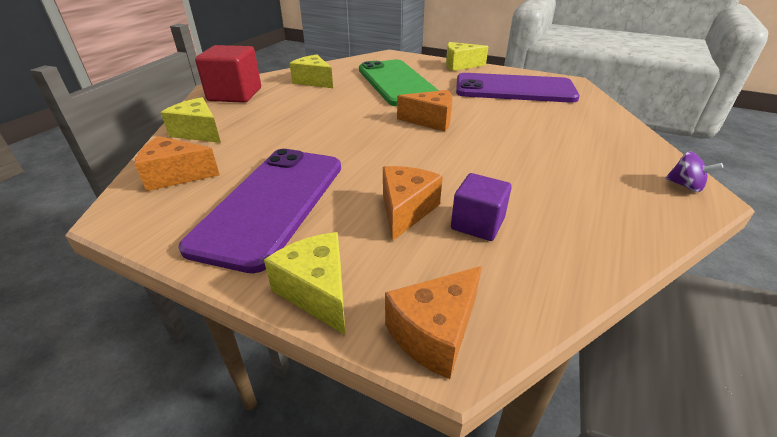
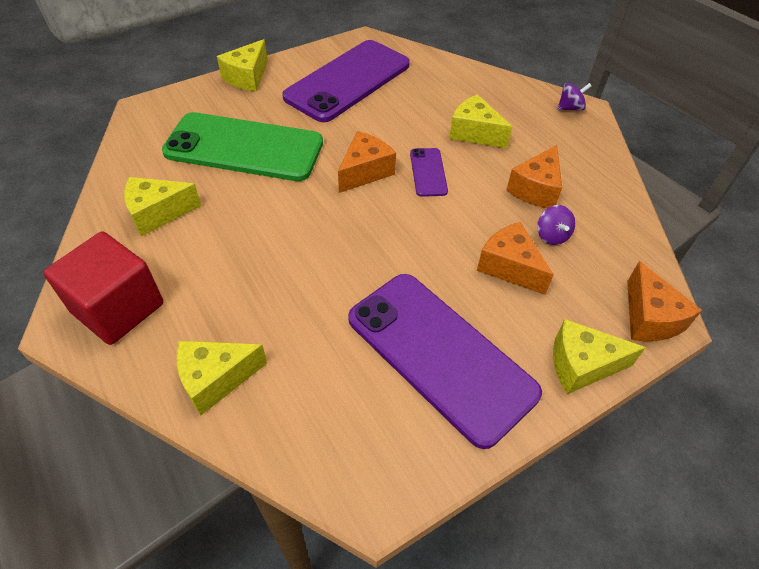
camera: 60 degrees left, 15 degrees up
(176, 175) = (322, 426): orange cheese -> orange cheese (536, 189)
(467, 142) = (428, 172): none -> purple phone
(477, 224) = (551, 235): purple cube -> purple spinning top
(549, 148) = (474, 133): none -> yellow cheese

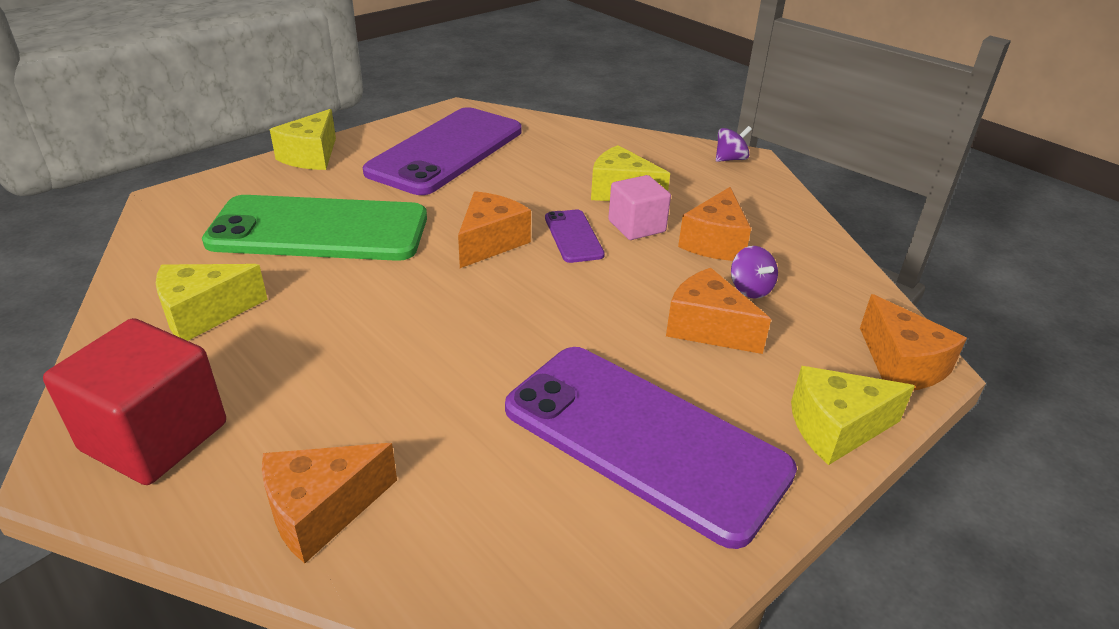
camera: 10 degrees left, 15 degrees down
(216, 379) = (322, 511): yellow cheese -> orange cheese
(478, 167) = (636, 226): none -> pink cube

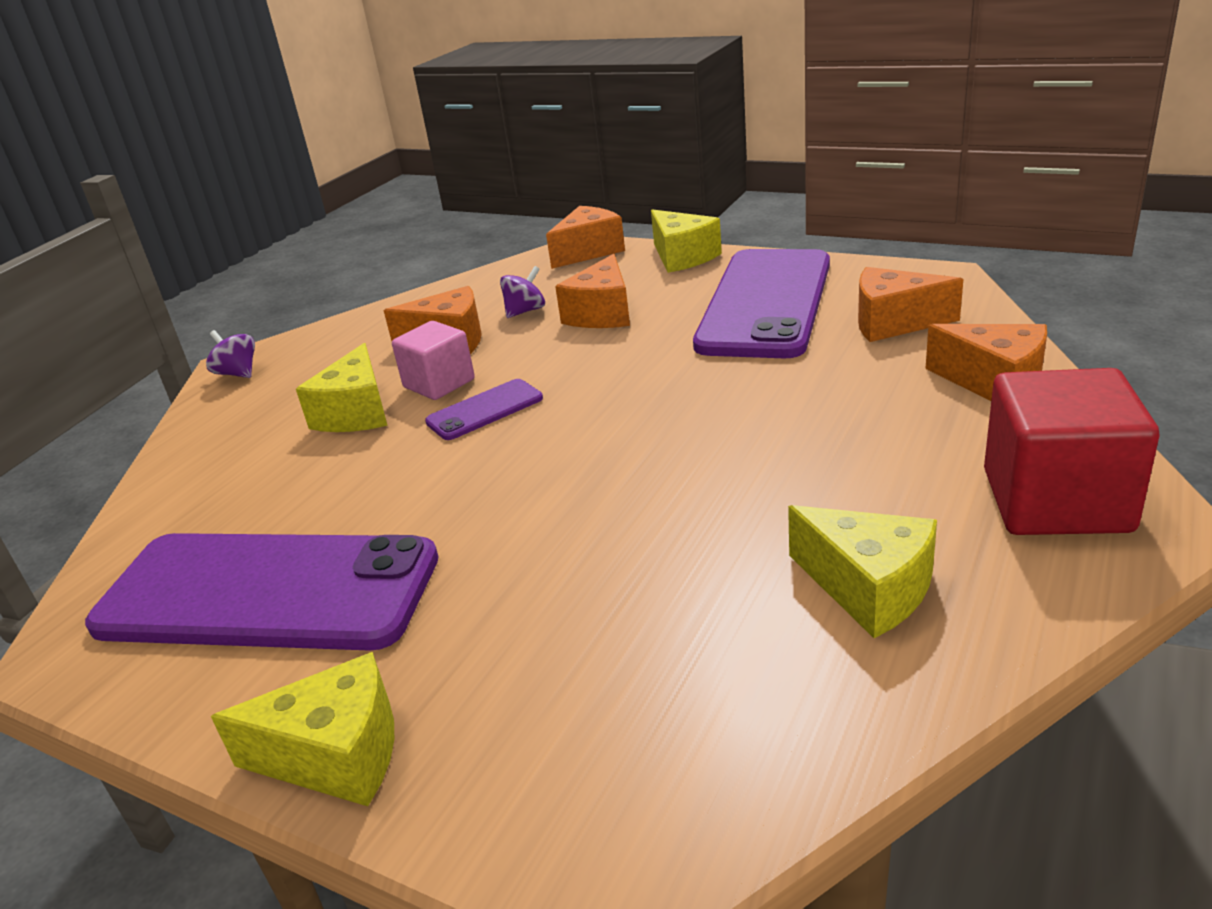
camera: 105 degrees left, 5 degrees down
(319, 230) = (596, 600): green phone -> none
(490, 242) = (534, 454): orange cheese -> orange cheese (894, 323)

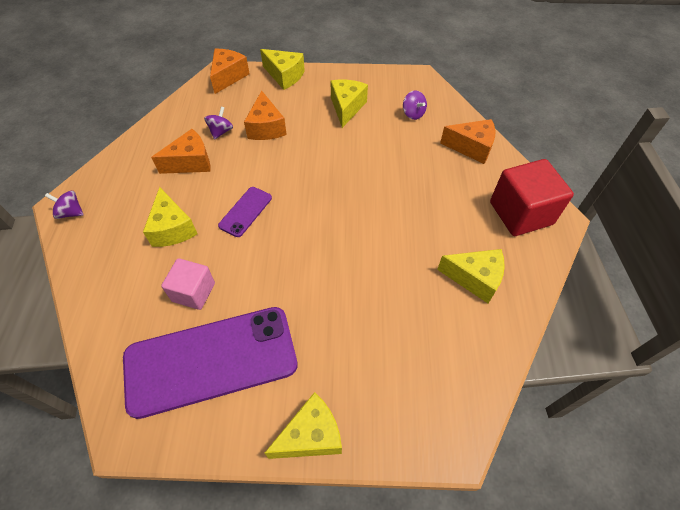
camera: 30 degrees left, 25 degrees up
(439, 383) = (206, 197): pink cube -> pink cube (193, 292)
(765, 303) = (346, 108): purple phone -> yellow cheese
(894, 323) = (413, 114): orange cheese -> purple spinning top

